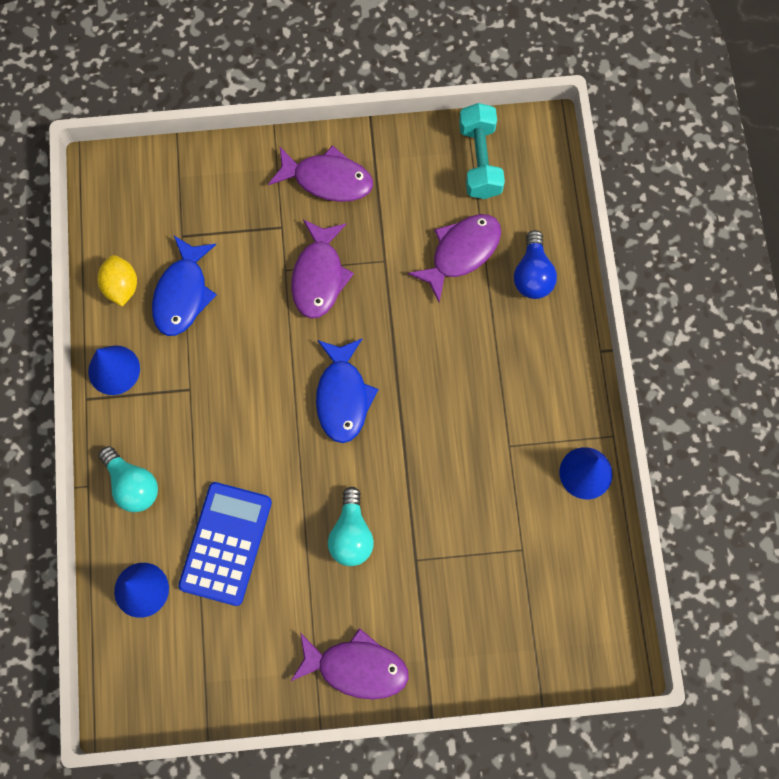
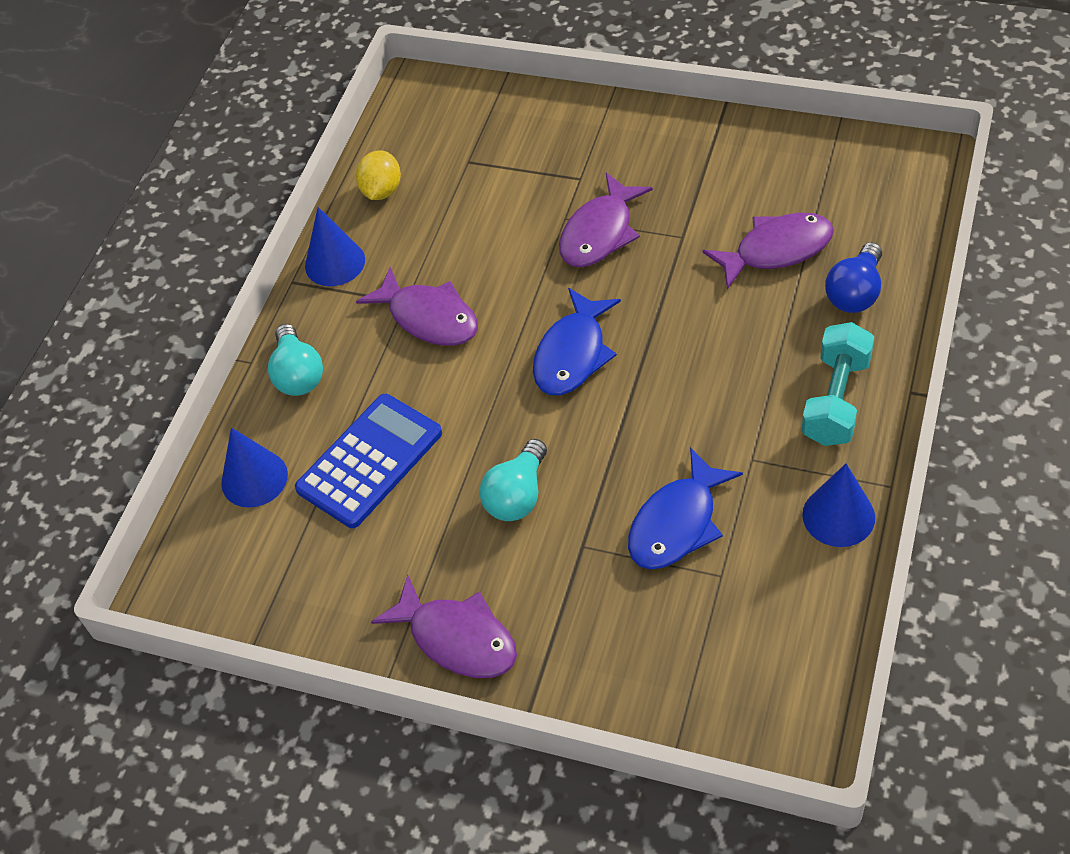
camera: 30 degrees right, 20 degrees down
(183, 294) = (443, 212): blue fish -> blue fish (677, 523)
(327, 179) = (651, 147): purple fish -> purple fish (429, 317)
(479, 160) = (836, 168): turquoise dumbbell -> turquoise dumbbell (836, 400)

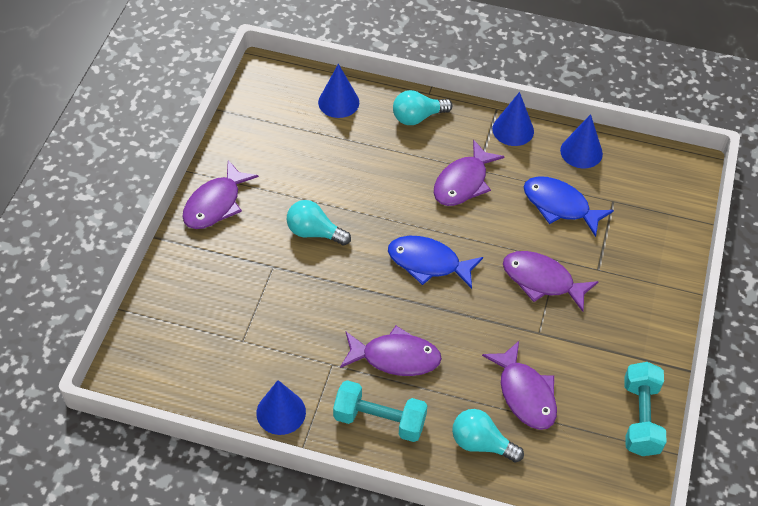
camera: 80 degrees right, 0 degrees up
(370, 461) = (347, 157): blue calculator -> none
(382, 191) = (581, 152): yellow lemon -> blue cone
(677, 523) = (284, 318): blue fish -> blue fish (560, 206)
(734, 386) = (395, 357): none -> purple fish
(797, 145) = (640, 418): none -> turquoise dumbbell
(855, 293) = (481, 443): blue light bulb -> turquoise light bulb

